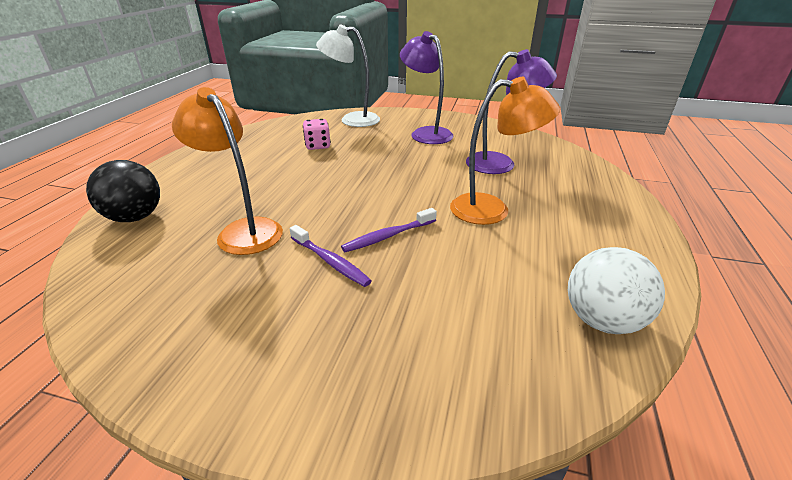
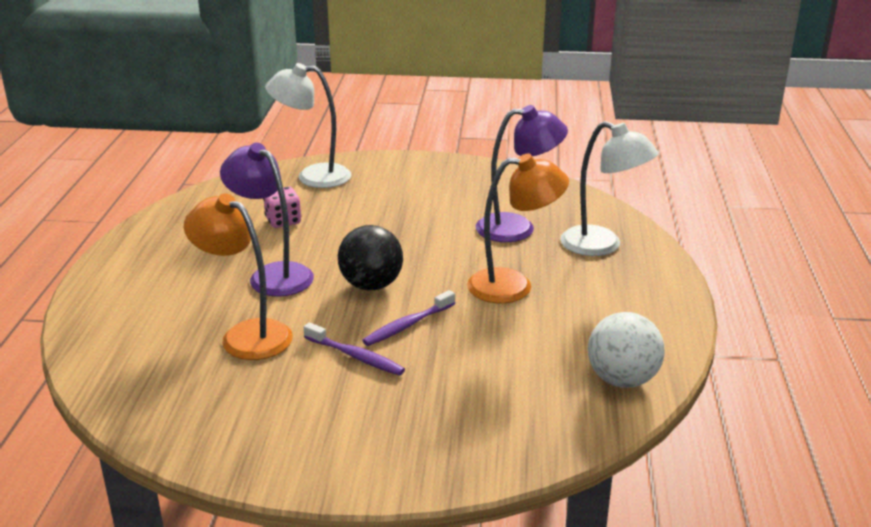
camera: 10 degrees left, 5 degrees down
(135, 217) = (110, 333): black ball -> black ball (371, 285)
(426, 133) = (418, 191): purple lamp -> purple lamp (272, 275)
(574, 183) = (602, 246): none -> white lamp

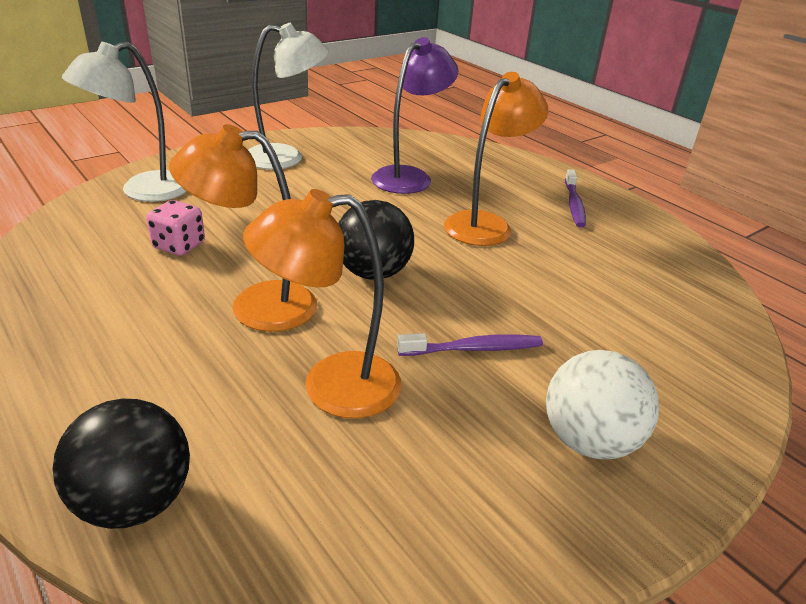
camera: 45 degrees left, 5 degrees up
(96, 338) = (135, 502): none -> black ball
(272, 275) = (256, 305): purple lamp -> orange lamp
(407, 325) = (466, 295): purple toothbrush -> purple toothbrush (574, 204)
(602, 246) = (491, 170): white lamp -> white lamp (286, 158)
(622, 379) = (675, 264): white ball -> white ball (589, 441)

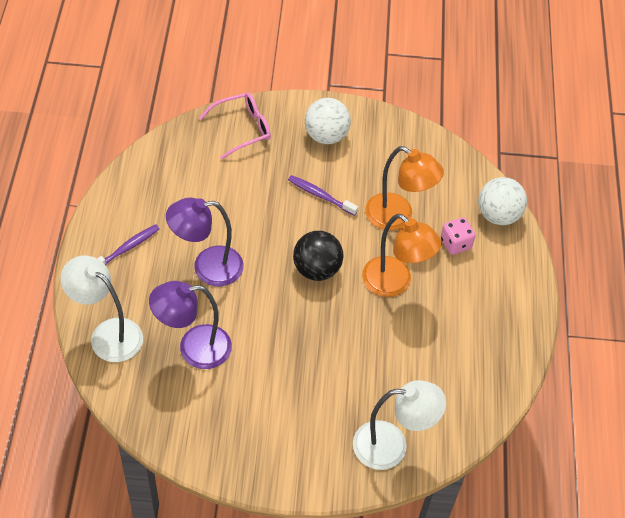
camera: 140 degrees left, 20 degrees up
(135, 502) = (498, 215): black ball -> white ball
(179, 246) = (403, 361): pink dice -> pink dice (455, 244)
(286, 158) = (257, 434): white lamp -> white lamp (108, 334)
(486, 224) = (207, 267): orange lamp -> purple lamp
(694, 369) = (242, 129): none -> pink glasses

